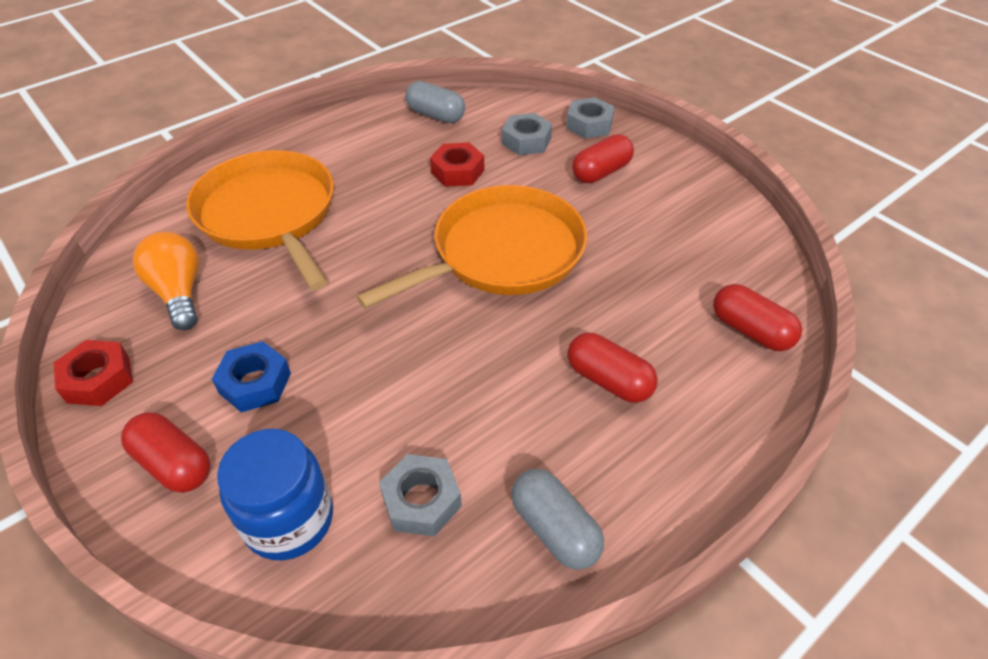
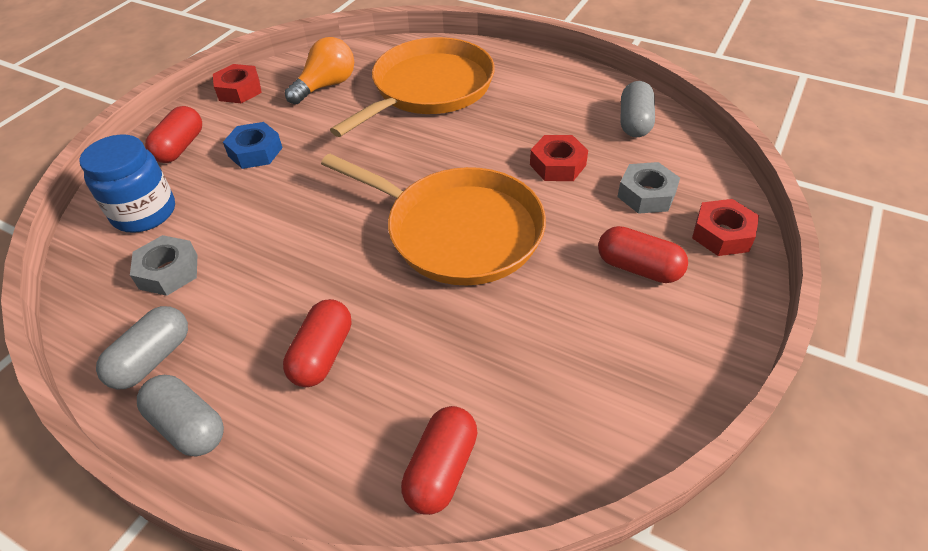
camera: 70 degrees right, 0 degrees up
(589, 125) = (722, 234): grey nut -> red nut
(656, 502) = (188, 426): none -> grey capsule

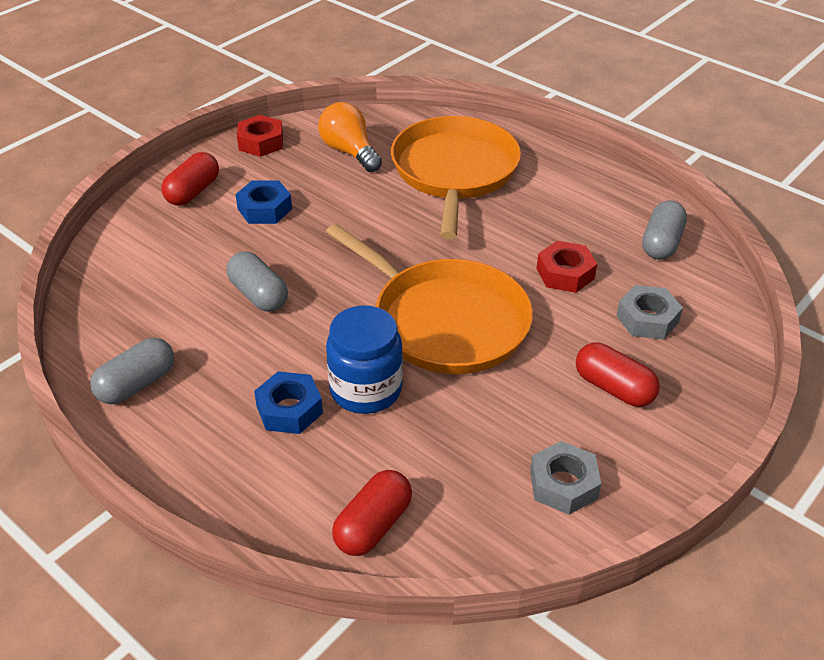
camera: 10 degrees right, 5 degrees down
(144, 213) = (149, 250): blue jar -> blue jar (366, 389)
(168, 271) = (163, 310): grey nut -> grey nut (563, 484)
(188, 426) = (159, 446): grey capsule -> grey capsule (258, 295)
(323, 354) = (289, 409): red capsule -> blue nut
(326, 86) = (349, 152): orange light bulb -> orange light bulb turned 90 degrees counterclockwise
(429, 89) = (454, 172): orange pan -> orange pan turned 45 degrees counterclockwise
(722, 234) = (711, 371): red nut -> none

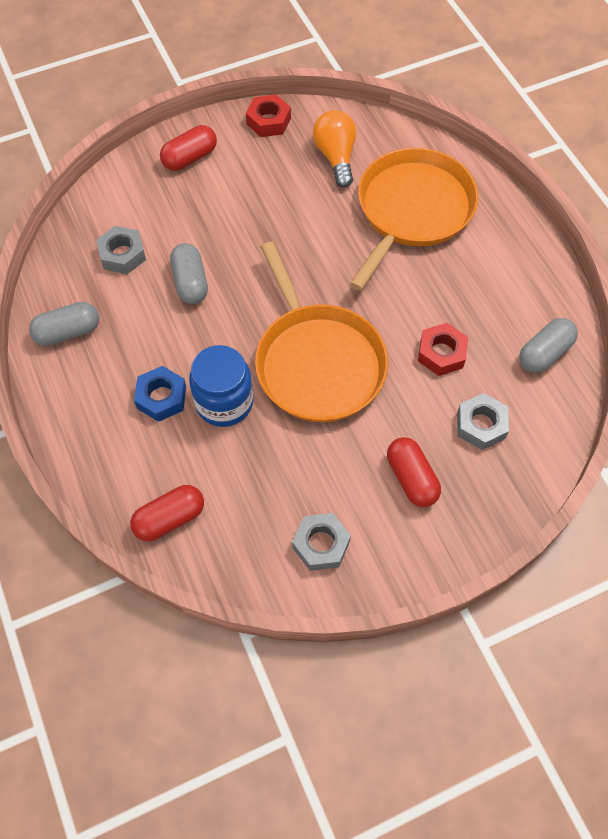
camera: 25 degrees right, 20 degrees up
(163, 294) = (122, 254): none -> grey nut
(265, 209) = (237, 196): blue nut -> none

